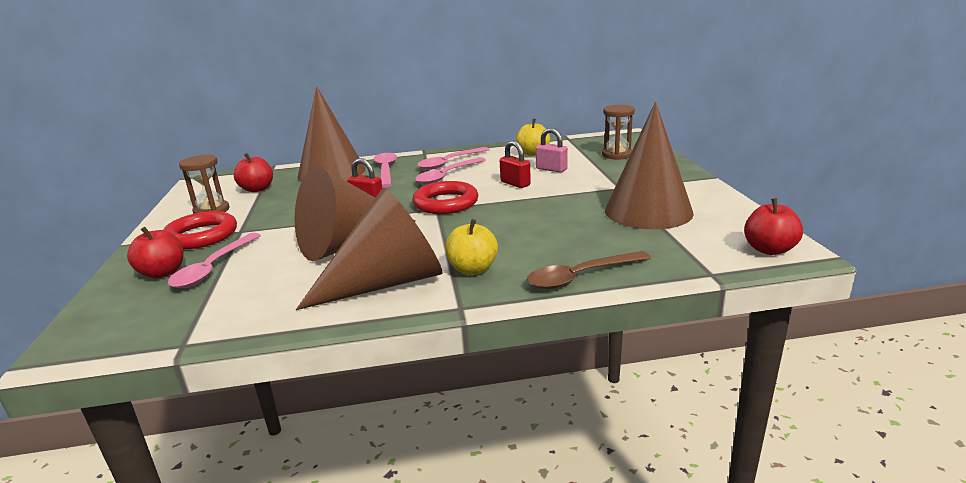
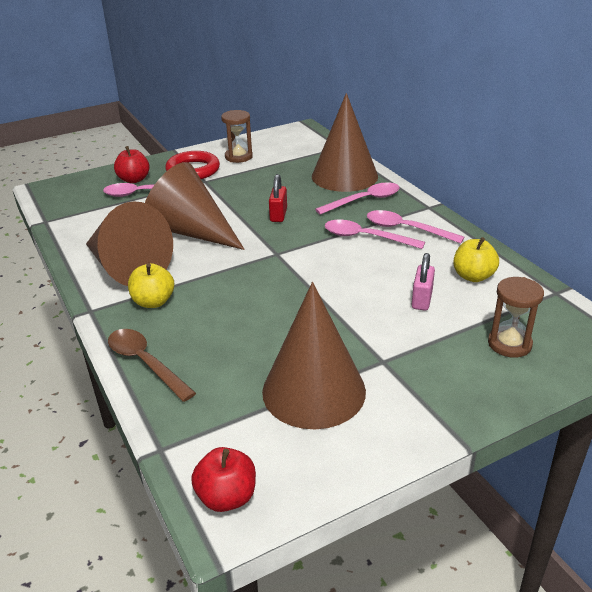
camera: 70 degrees right, 10 degrees up
(257, 189) = (289, 158): red apple -> none
(446, 203) = (291, 255): red ring -> none
(515, 183) = (362, 284): red padlock -> none

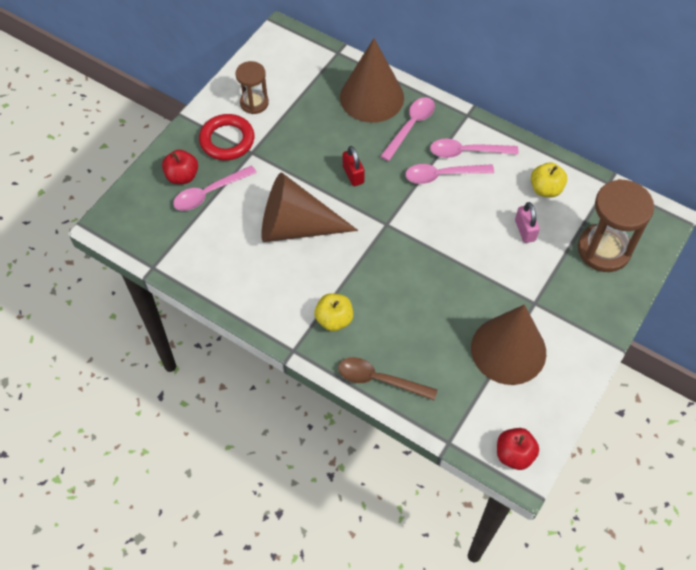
camera: 30 degrees left, 25 degrees up
(127, 268) = (280, 292): brown cone -> none
(509, 344) = (604, 250): brown hourglass -> brown hourglass, size x1.69

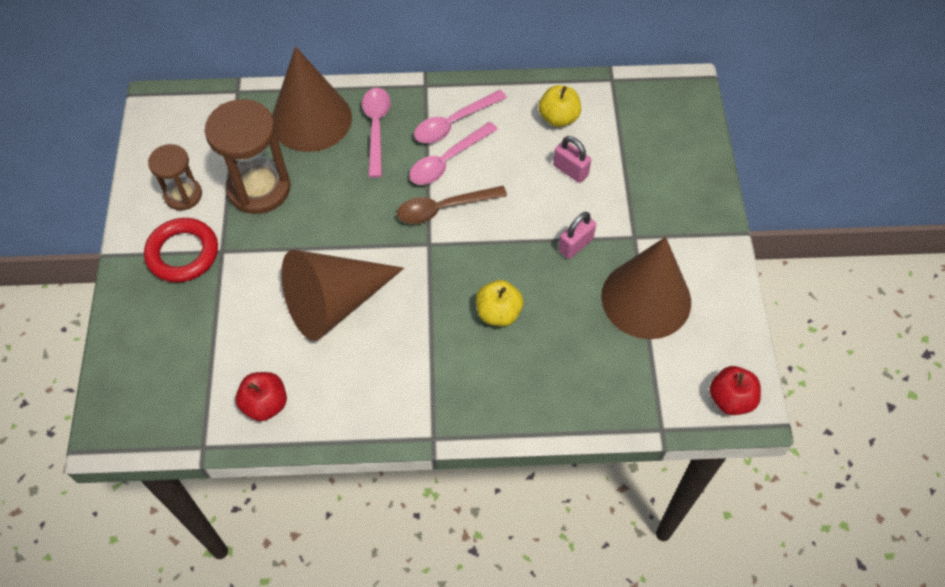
camera: 35 degrees left, 0 degrees up
(182, 176) = (160, 323): red apple -> red apple (265, 404)
(209, 193) = (207, 324): pink spoon -> none
(334, 319) = (451, 377): yellow apple -> yellow apple (498, 313)
(353, 175) = (354, 212): red padlock -> none
(379, 379) = (546, 410): brown spoon -> brown spoon (444, 208)
(487, 283) = (575, 245): none -> pink padlock
(604, 250) = (657, 146): brown hourglass -> brown hourglass (259, 188)

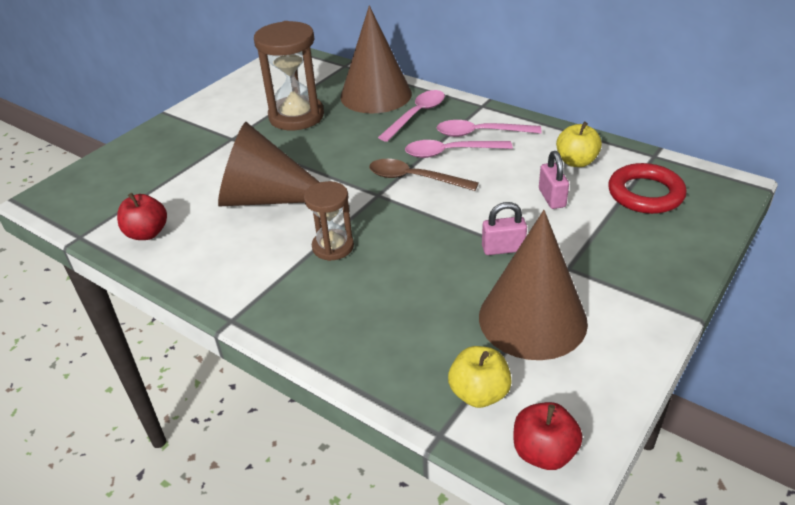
camera: 40 degrees right, 20 degrees down
(183, 195) = (246, 102): brown hourglass -> brown hourglass (333, 247)
(183, 253) = (207, 129): red ring -> red ring (645, 194)
(498, 313) = (382, 263): yellow apple -> yellow apple (479, 393)

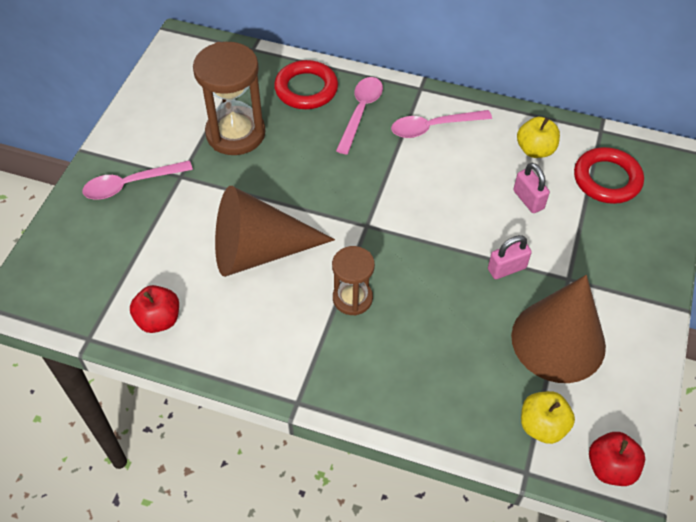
camera: 20 degrees left, 15 degrees up
(376, 95) = (306, 89): brown cone -> red ring
(414, 178) = (393, 198): brown spoon -> none
(450, 152) = (414, 158): pink spoon -> pink spoon (131, 184)

